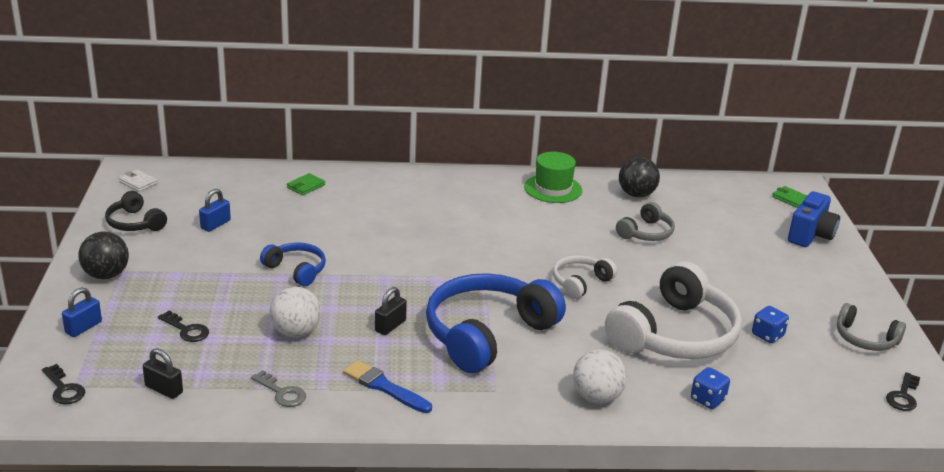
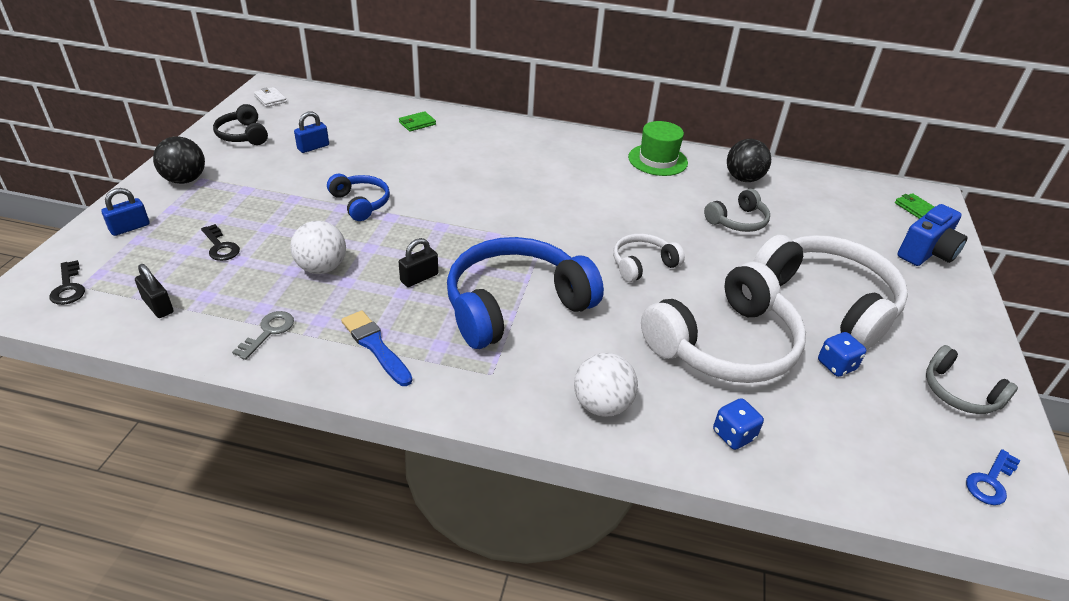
camera: 15 degrees right, 10 degrees up
(282, 392) = (268, 332): grey key -> grey key turned 120 degrees counterclockwise
(744, 286) = (828, 300): none -> white headphones
(903, 396) = (990, 481): black key -> blue key

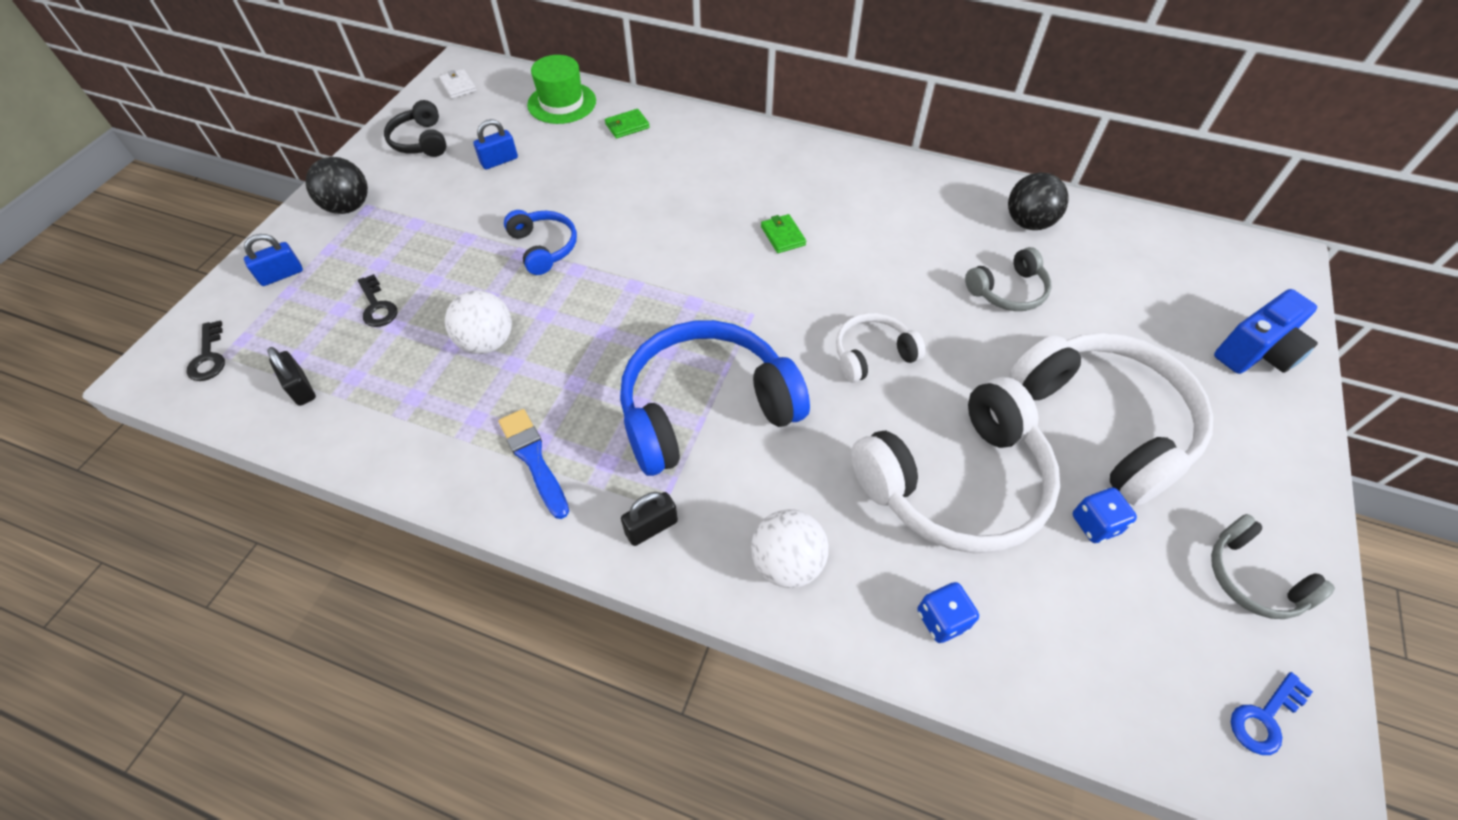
camera: 10 degrees right, 15 degrees up
(268, 332) = (416, 432): grey key -> none
(419, 278) = (597, 362): black padlock -> black padlock (651, 527)
(657, 160) = (920, 190): green hat -> green hat (562, 103)
(915, 208) = (1255, 278): green wallet -> green wallet (783, 236)

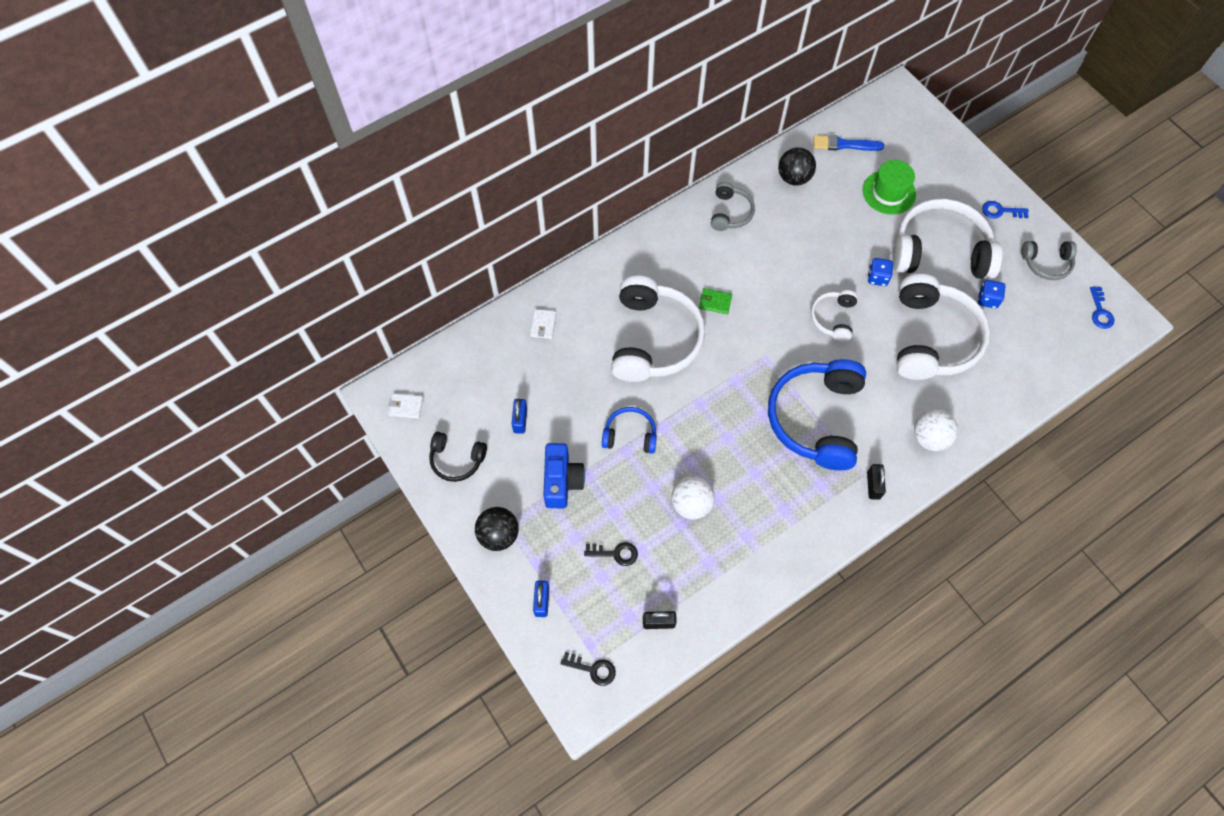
camera: 55 degrees left, 10 degrees up
(534, 459) = (795, 519): blue brush -> blue brush (844, 144)
(562, 103) = (484, 350): green hat -> green hat (889, 192)
(627, 126) = (543, 325): green wallet -> white wallet
(685, 209) = (653, 339): none -> white headphones
(942, 619) = (994, 394): blue dice -> blue dice (877, 277)
(1008, 291) = (834, 226): grey headphones -> grey headphones (730, 213)
(1255, 352) = (943, 156): blue camera -> blue camera (562, 481)
(1261, 465) = (1000, 211): none -> blue key

